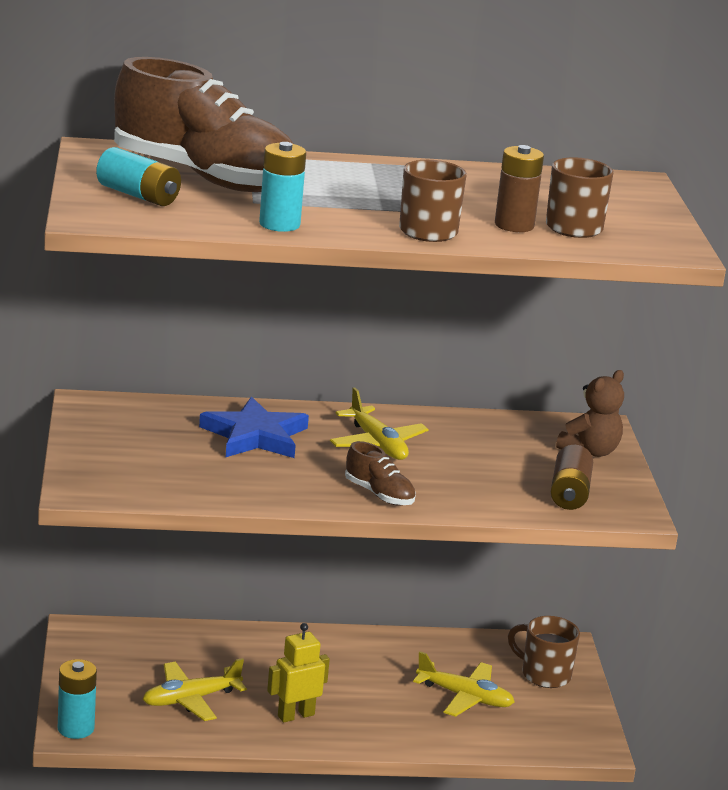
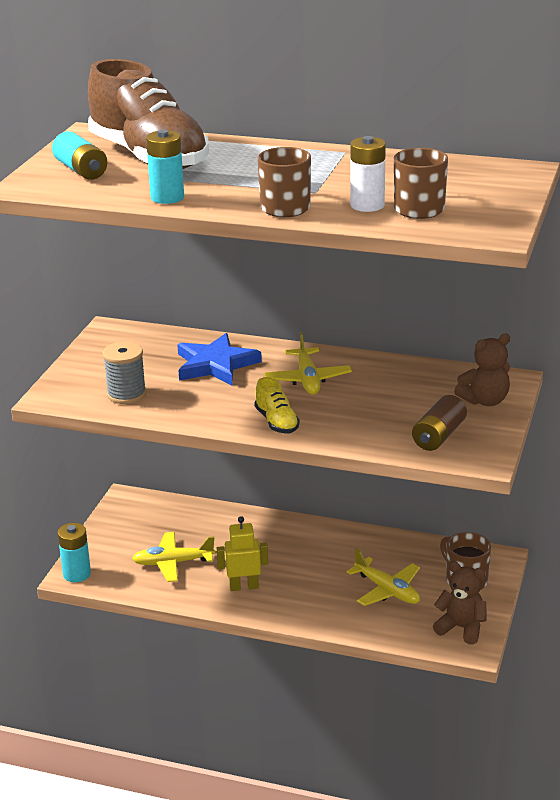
camera: 25 degrees right, 5 degrees up
(174, 479) = (126, 394): none -> grey spool
(379, 494) = (276, 422): brown shoe -> yellow shoe
(514, 225) = (367, 205): brown battery -> white battery
(571, 726) = (461, 628): none -> brown teddy bear

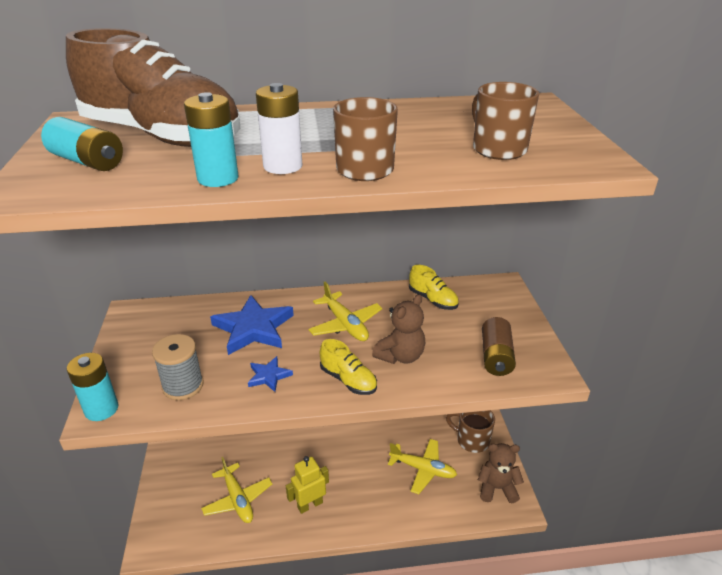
camera: 25 degrees left, 5 degrees up
(77, 574) = (154, 542): turquoise battery -> turquoise battery (101, 409)
(173, 563) = (238, 499): yellow plane -> yellow plane turned 90 degrees counterclockwise
(206, 403) = (269, 376): none -> blue star
(367, 205) = (444, 153): white battery -> white battery (283, 166)
(417, 377) = (433, 300): none -> yellow shoe
(485, 401) = (501, 310): brown teddy bear -> brown teddy bear (400, 356)

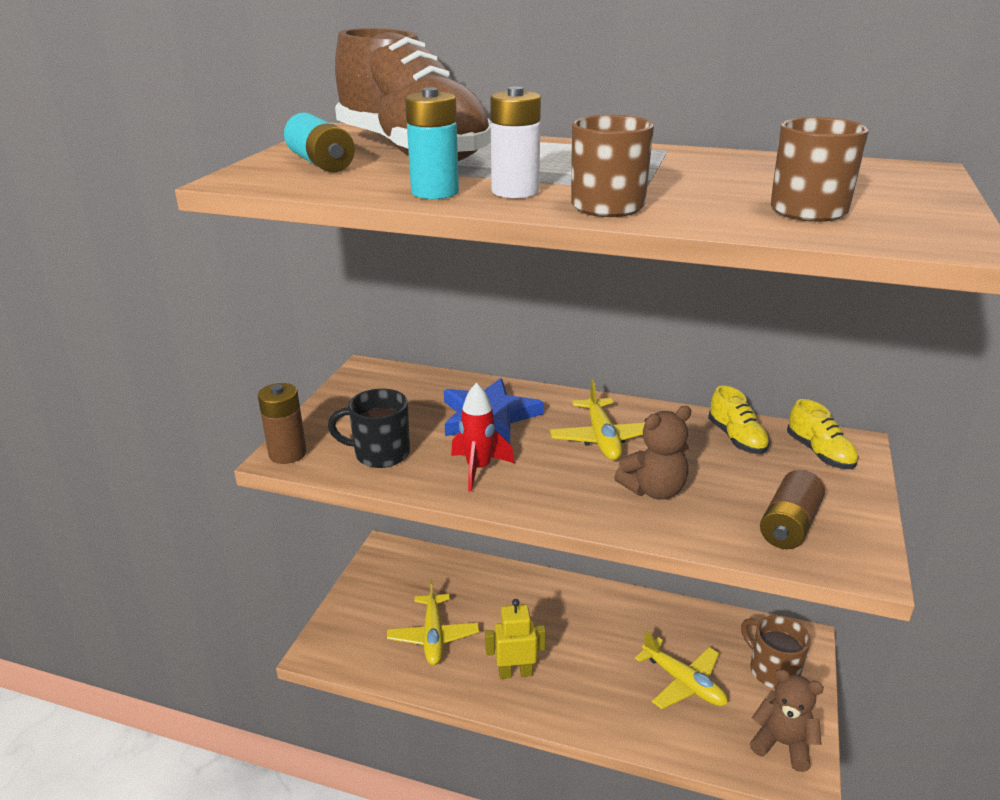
camera: 25 degrees right, 5 degrees down
(101, 409) = (287, 453): turquoise battery -> brown battery
(183, 386) = (380, 454): grey spool -> black mug
(269, 376) = (478, 469): blue star -> red rocket
(348, 380) = (571, 498): yellow shoe -> yellow shoe (819, 453)

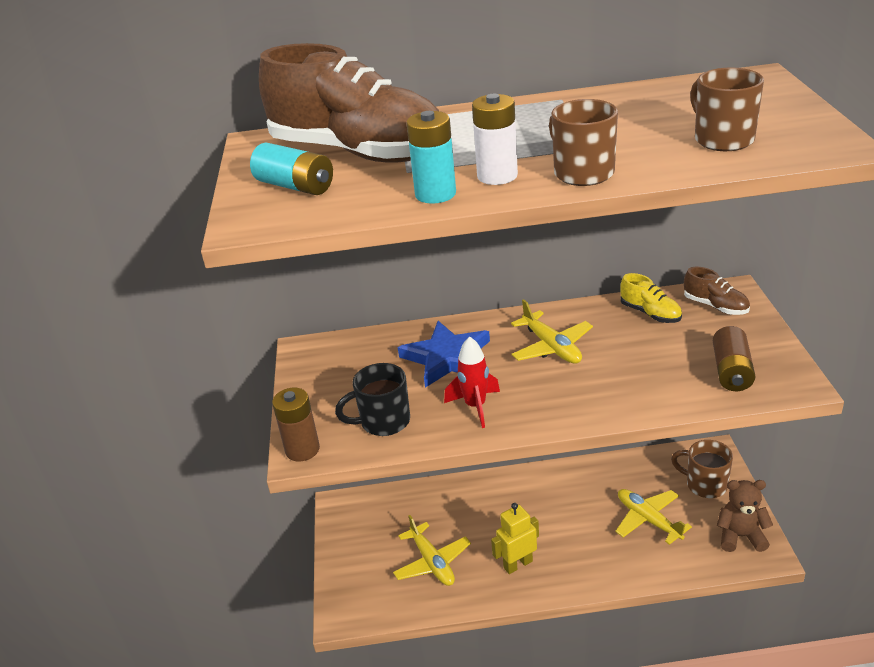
camera: 20 degrees left, 5 degrees up
(654, 490) = (621, 377): brown teddy bear -> none
(683, 682) = (648, 520): yellow plane -> yellow plane turned 150 degrees counterclockwise
(819, 453) = (715, 306): yellow shoe -> brown shoe

